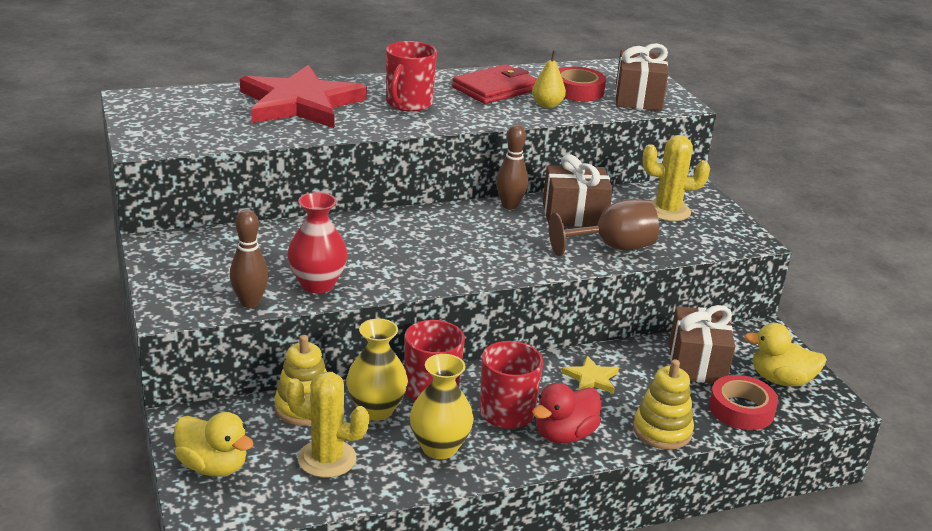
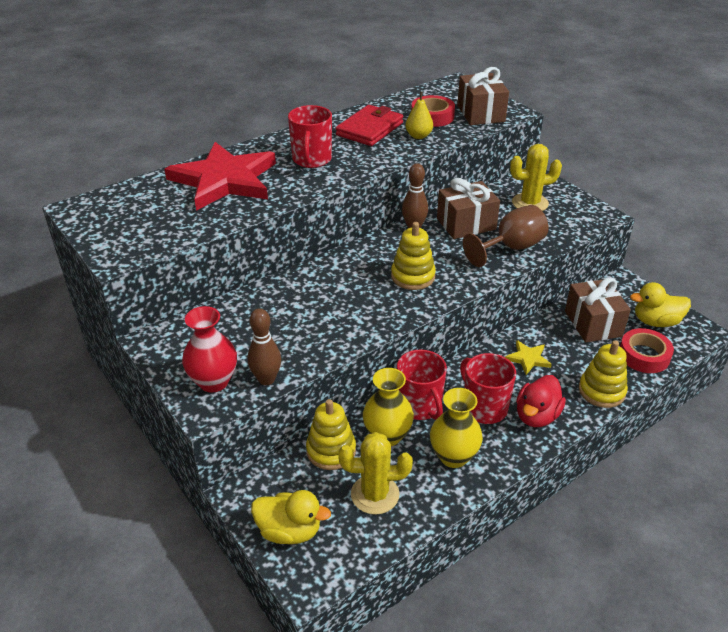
camera: 15 degrees left, 10 degrees up
(317, 284) = (310, 345): red vase -> red vase (213, 381)
(476, 249) = (413, 276): none -> yellow stacking toy

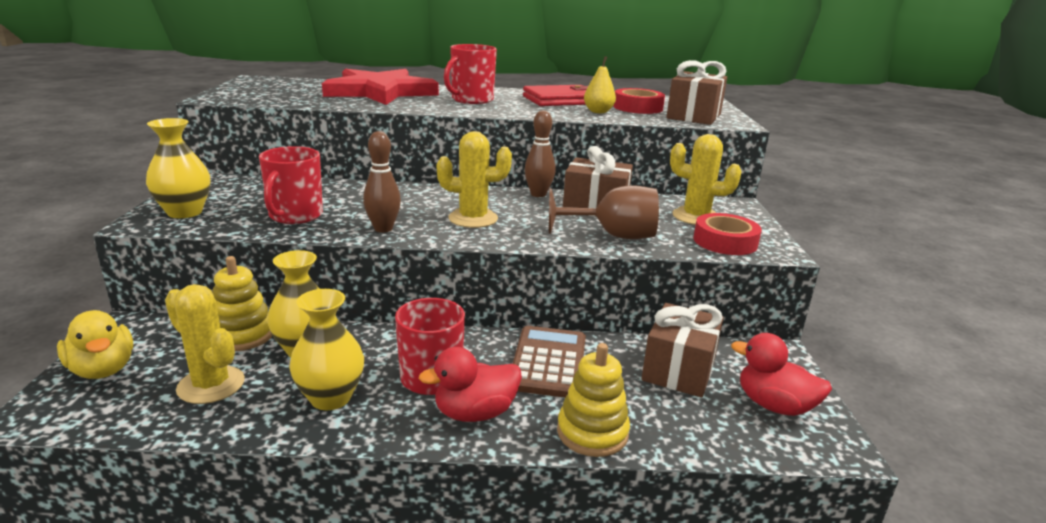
camera: 35 degrees right, 15 degrees down
(213, 381) = (185, 212): red vase -> yellow vase
(266, 379) = (219, 226): brown bowling pin -> brown bowling pin (383, 229)
(413, 276) = (473, 219): yellow stacking toy -> yellow cactus
(419, 406) = (374, 344): red mug -> red mug (295, 216)
(528, 358) = (548, 362): yellow star -> brown calculator
(644, 355) = (706, 428): red tape -> red tape (725, 241)
(656, 322) = (774, 405): yellow duck -> red duck

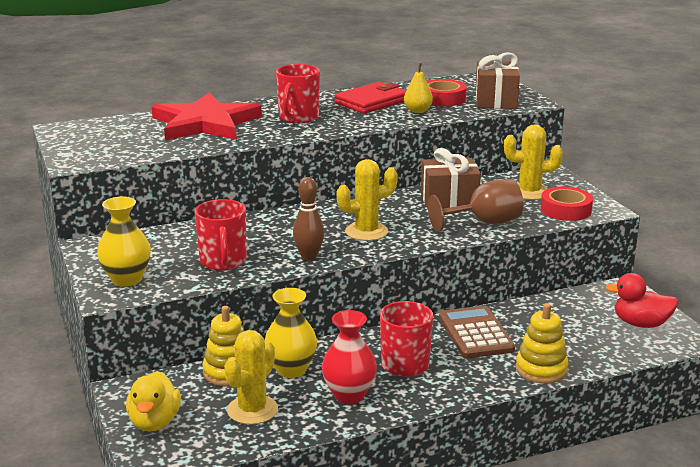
camera: 20 degrees left, 0 degrees up
(103, 369) = (154, 422): yellow duck -> yellow duck turned 60 degrees clockwise
(211, 385) = (252, 410): yellow cactus -> yellow cactus turned 75 degrees counterclockwise
(330, 398) = (349, 395): yellow vase -> red vase
(475, 413) = (456, 378): red duck -> none
(538, 194) = (392, 197): brown bowling pin -> none
(679, 370) = (566, 316): brown gift -> none

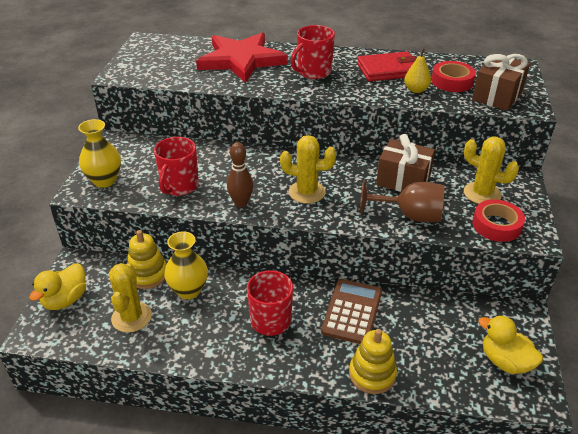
camera: 30 degrees right, 15 degrees up
(252, 410) = (131, 317): yellow cactus -> yellow cactus turned 60 degrees counterclockwise
(349, 395) = (205, 333): red vase -> none
(641, 324) = (505, 361): red duck -> yellow duck

